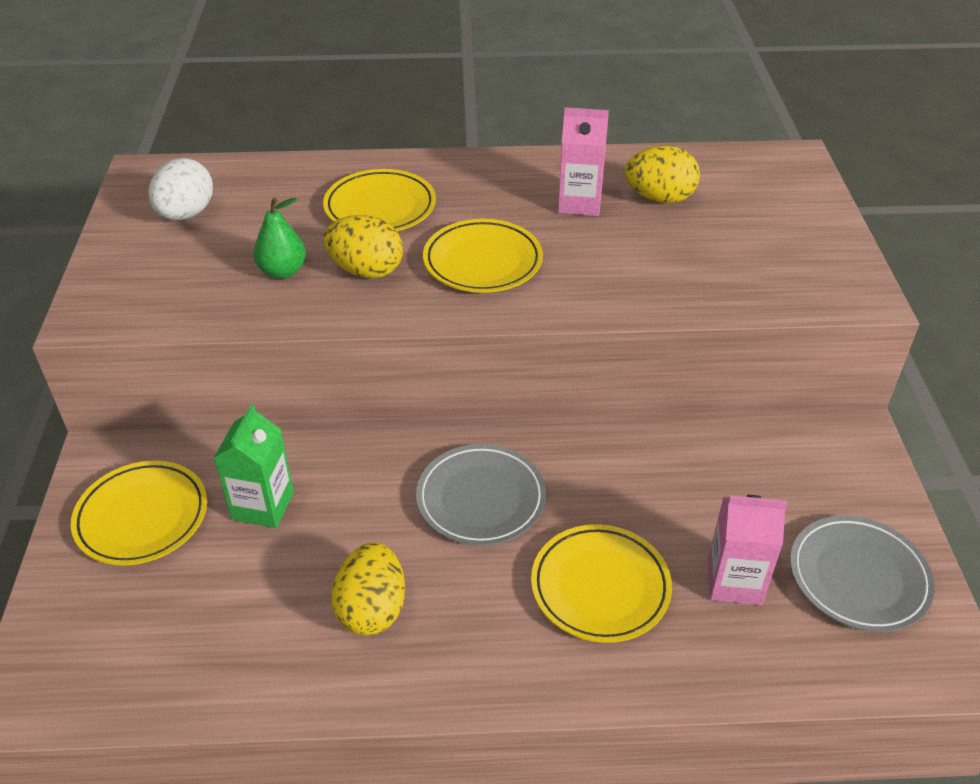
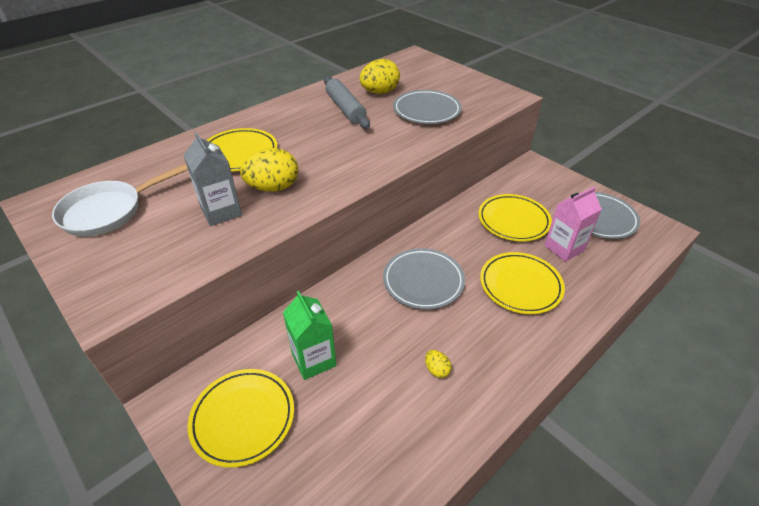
camera: 40 degrees left, 0 degrees up
(186, 214) = (108, 211): white egg -> white pan
(283, 271) = (221, 212): green pear -> grey carton
(372, 609) = (437, 370): yellow egg -> yellow egg, size x0.48
(482, 262) = (333, 154): yellow plate -> yellow plate (513, 221)
(579, 203) = (345, 109): pink carton -> grey rolling pin
(690, 258) = (426, 111): none -> grey plate

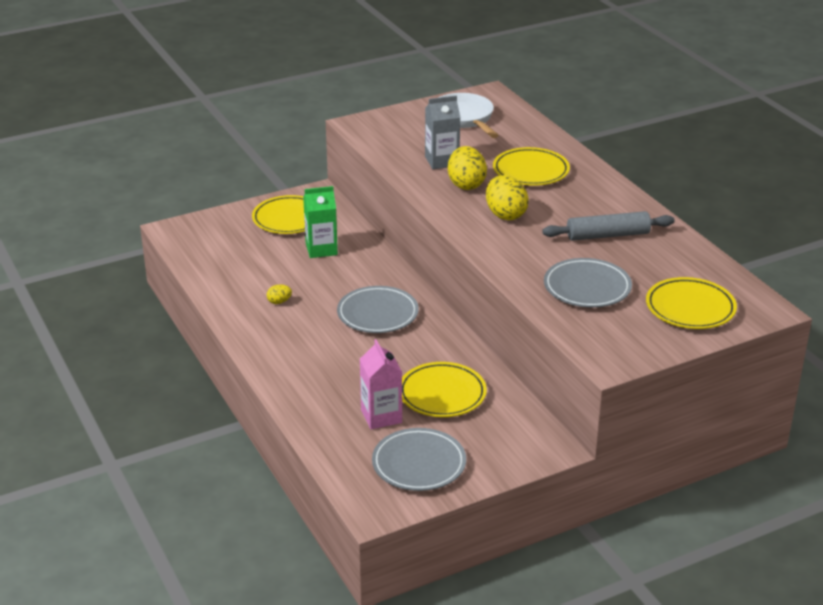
camera: 105 degrees right, 10 degrees down
(379, 92) = (646, 263): yellow egg -> yellow egg (505, 214)
(520, 285) = (343, 369): yellow plate -> yellow plate (690, 308)

